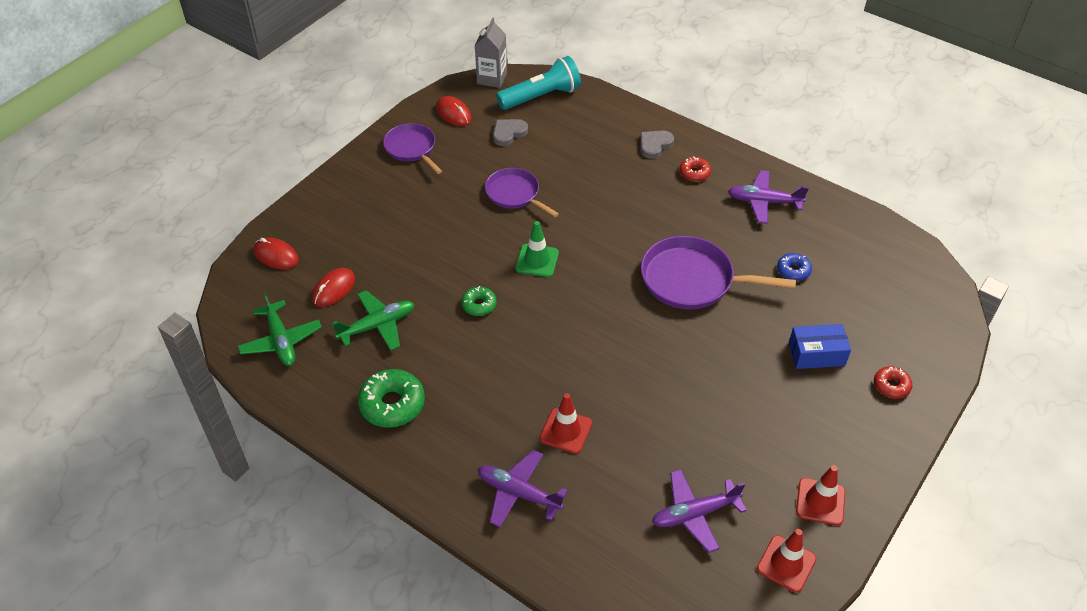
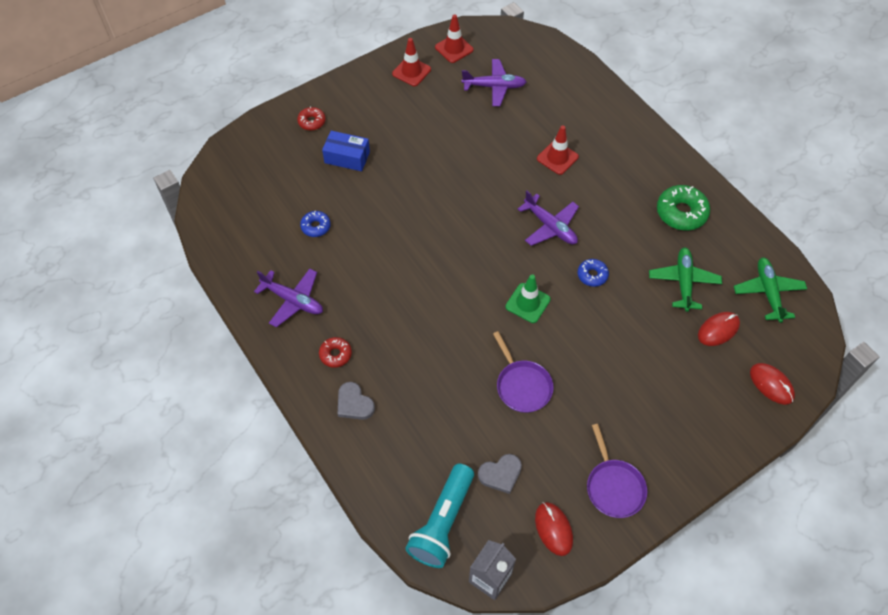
camera: 160 degrees left, 10 degrees up
(377, 325) = (683, 282): green plane -> green plane turned 105 degrees clockwise
(479, 305) = (592, 275): green donut -> blue donut
(518, 493) = (604, 129): purple plane -> purple plane (550, 226)
(541, 96) = (442, 523): turquoise flashlight -> turquoise flashlight turned 60 degrees counterclockwise
(654, 145) = (354, 403): grey heart -> grey heart turned 75 degrees clockwise
(692, 280) = (403, 243): purple pan -> none

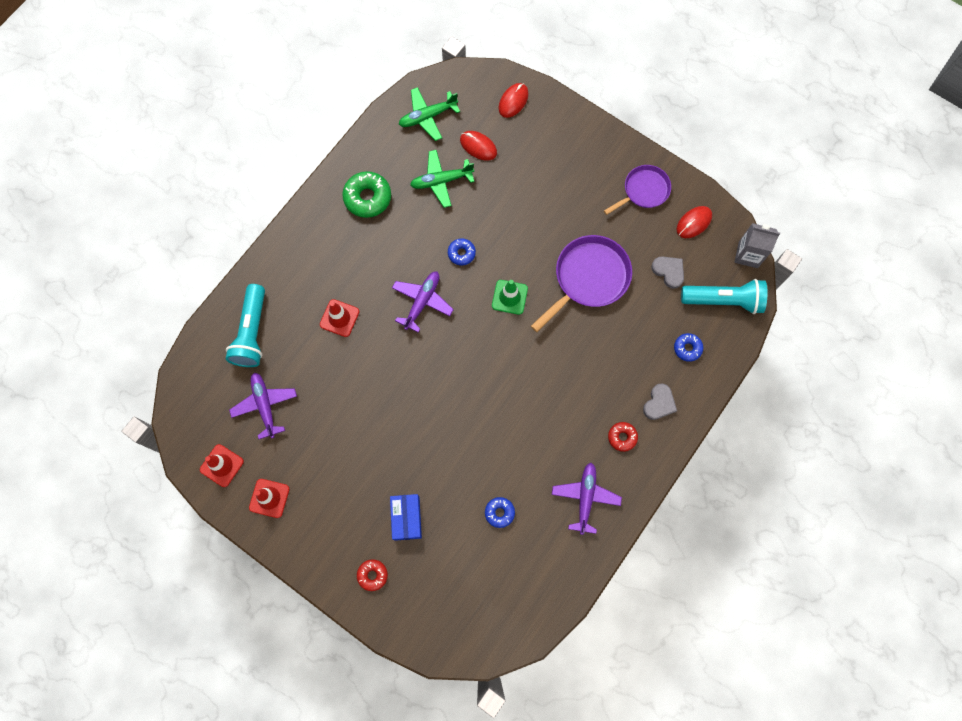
camera: 110 degrees left, 15 degrees up
(402, 457) = (687, 348): none -> blue donut
(522, 386) = (588, 278): purple pan -> purple pan, size x1.59
(566, 93) = (252, 332): none -> turquoise flashlight

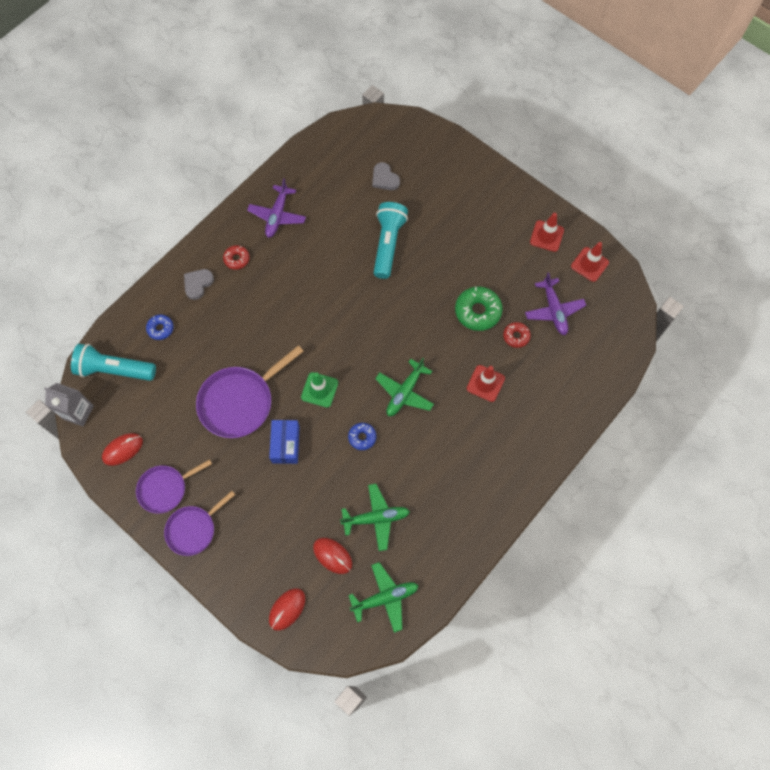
camera: 175 degrees left, 5 degrees down
(252, 332) = (569, 376): turquoise flashlight -> turquoise flashlight (388, 244)
(367, 197) = (455, 506): green donut -> green donut (477, 311)
(372, 575) = (460, 174): red donut -> red donut (516, 336)
(406, 518) = (430, 212): blue box -> blue box (285, 444)
(422, 301) = (405, 392): purple plane -> green plane
(499, 512) = (351, 210): blue donut -> none
(609, 158) = (193, 529): none -> purple pan
(669, 271) = (160, 402): grey heart -> grey heart (384, 179)

